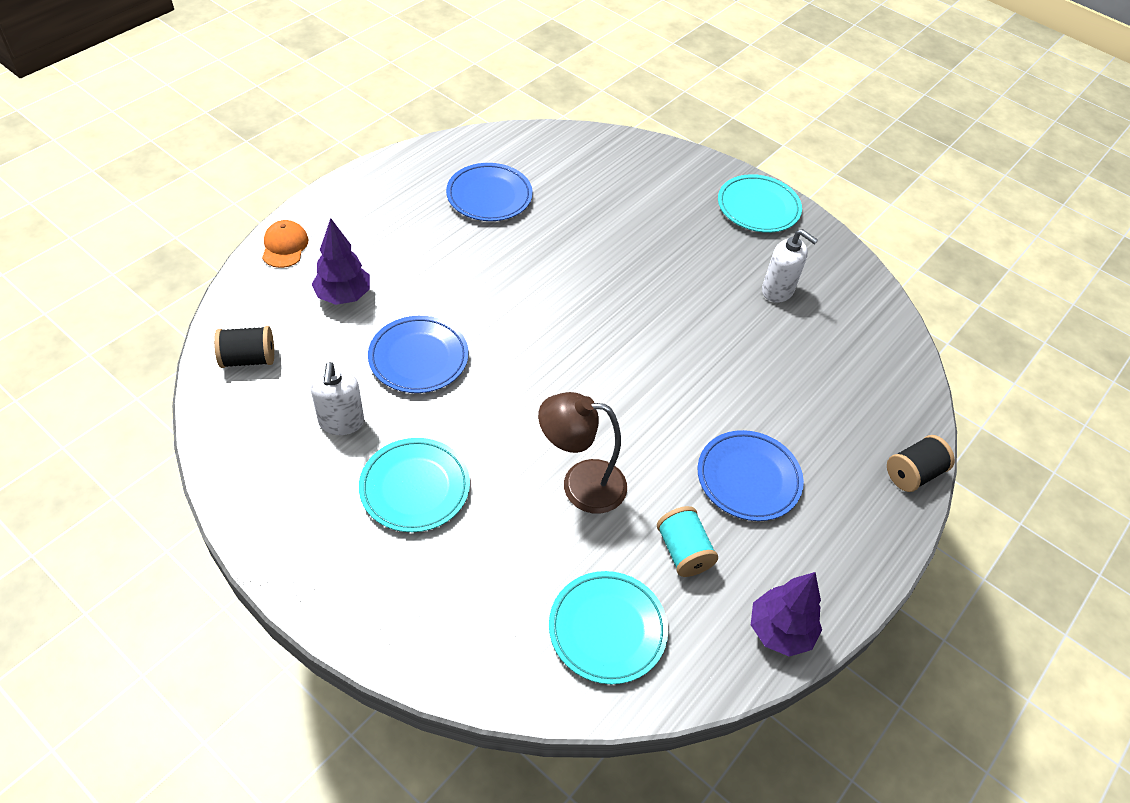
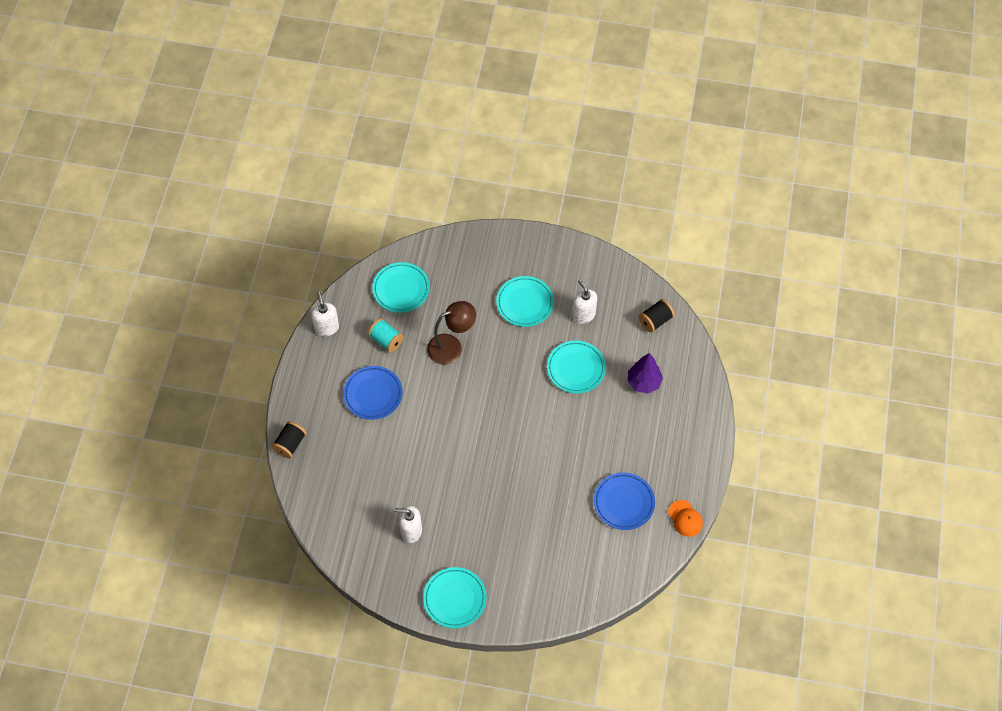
camera: 155 degrees right, 10 degrees up
(285, 246) = (702, 395): orange cap -> orange cap (685, 518)
(418, 358) = (576, 368): blue plate -> turquoise plate
(779, 631) = (326, 327): purple tree -> white soap dispenser

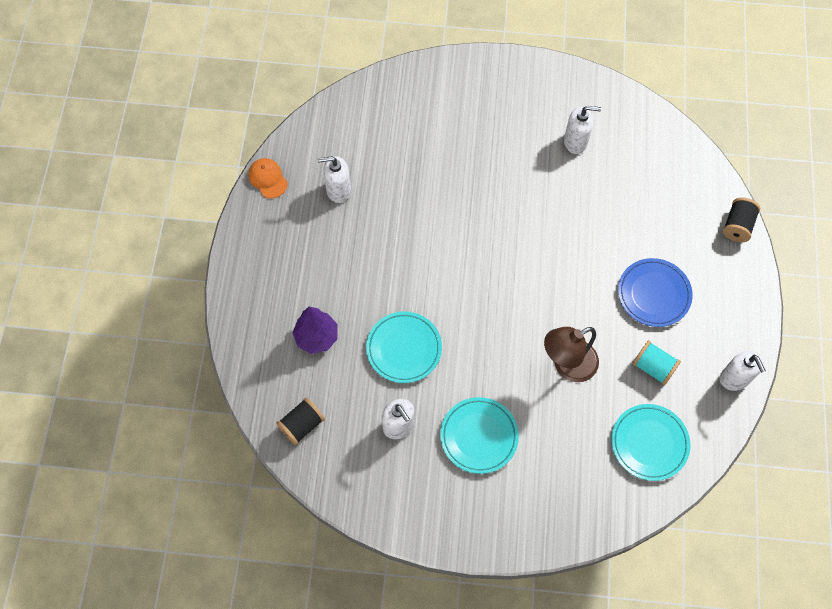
camera: 175 degrees right, 5 degrees up
(455, 599) = (516, 79): turquoise plate -> none
(624, 502) = (338, 190): blue plate -> white soap dispenser

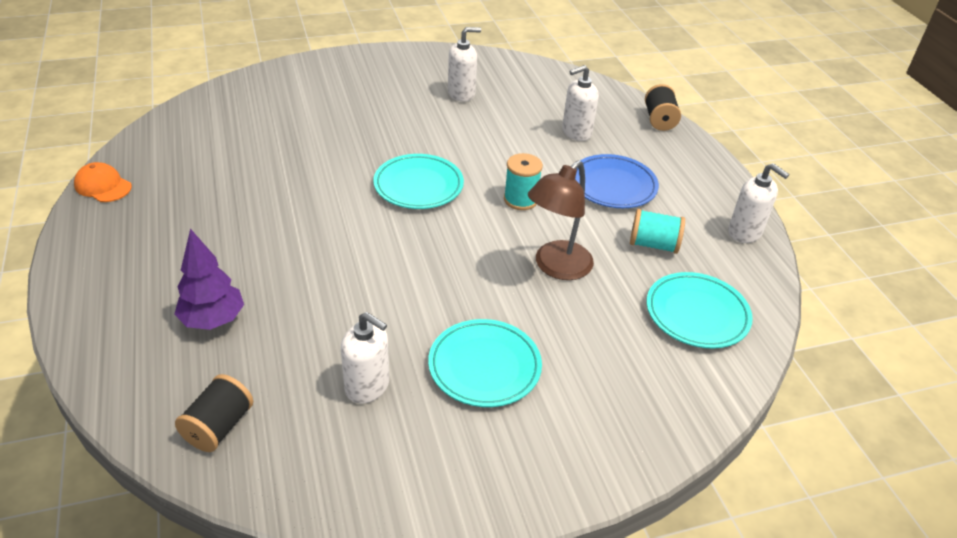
camera: 25 degrees left, 25 degrees down
(338, 190) = (201, 178): white soap dispenser -> white soap dispenser (576, 132)
(404, 348) = (342, 302): turquoise plate -> turquoise plate (418, 186)
(571, 287) = (520, 200): none -> turquoise spool

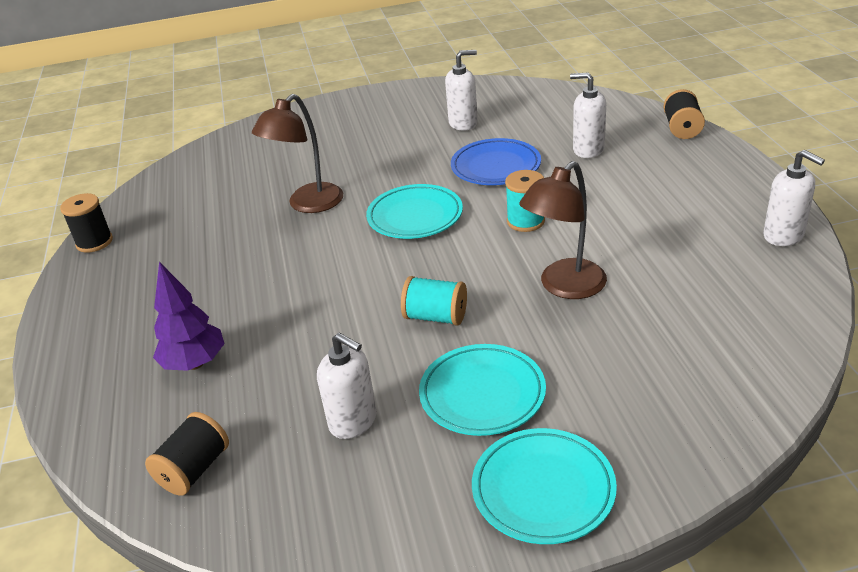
camera: 10 degrees right, 5 degrees down
(103, 186) = (94, 242): orange cap -> black spool
(316, 164) = (308, 204): none -> brown lamp
(576, 132) = (588, 149): white soap dispenser -> white soap dispenser turned 45 degrees clockwise
(613, 186) = (629, 199): blue plate -> blue plate (495, 167)
(653, 244) = (676, 255): turquoise spool -> turquoise spool (435, 317)
(697, 314) = (728, 325): turquoise plate -> turquoise plate (543, 490)

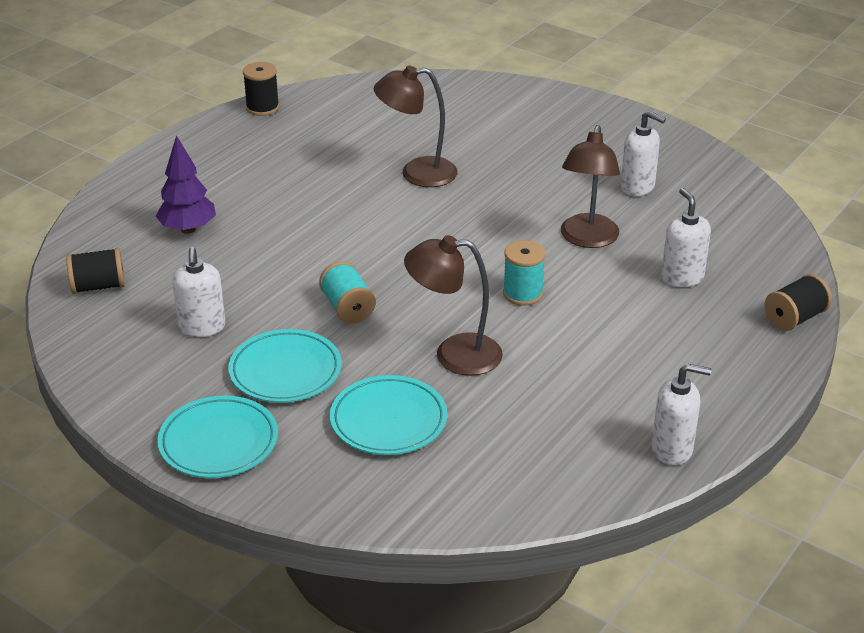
camera: 45 degrees right, 0 degrees up
(415, 216) = (463, 234): turquoise plate -> turquoise plate (388, 420)
(495, 167) = (587, 239): blue plate -> brown lamp
(783, 235) = (672, 449): white soap dispenser -> white soap dispenser turned 90 degrees counterclockwise

